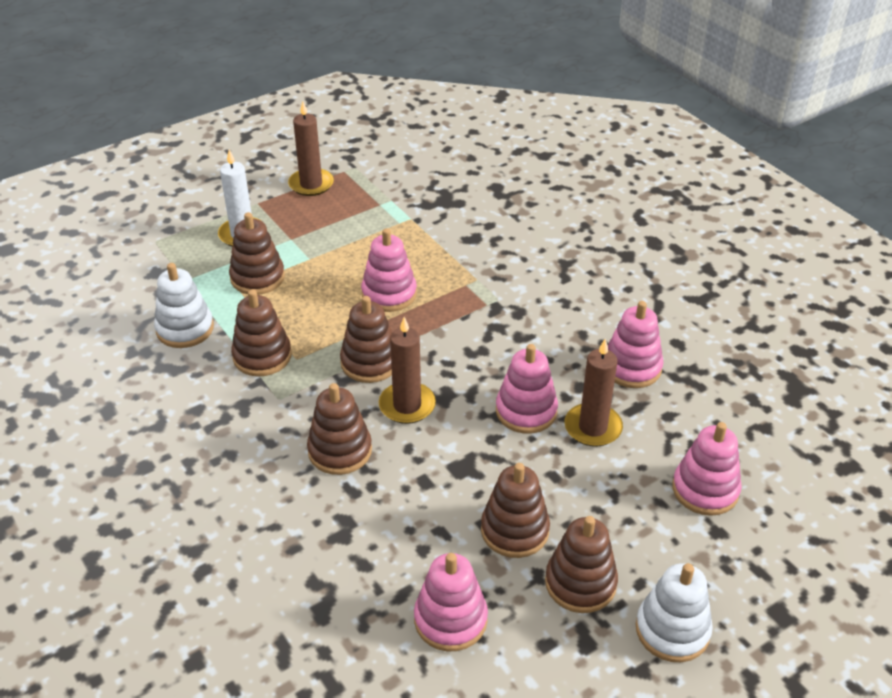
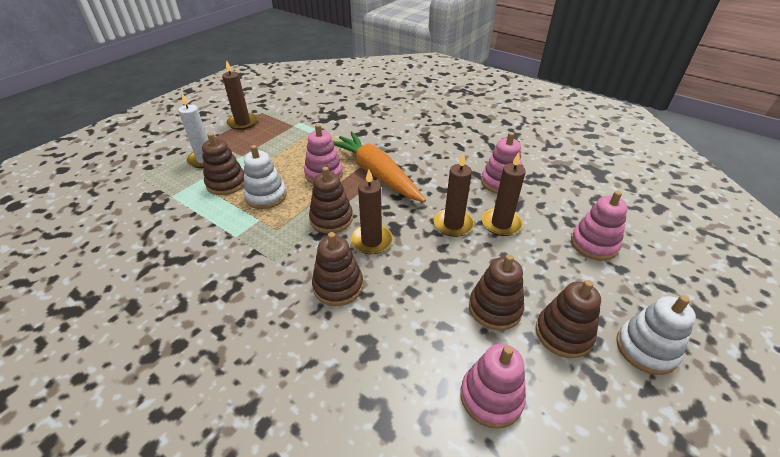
camera: 20 degrees left, 0 degrees up
(185, 329) = (181, 229): white stacking toy -> white stacking toy (266, 196)
(262, 356) = (250, 233): brown stacking toy -> none
(461, 311) = (376, 174): none -> orange carrot
(526, 411) = (453, 224): pink stacking toy -> brown candle

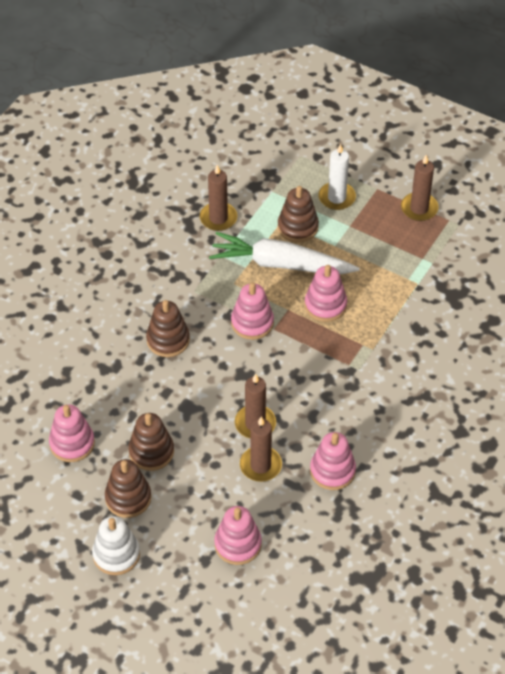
camera: 85 degrees right, 10 degrees up
(266, 196) = (281, 264): white stacking toy -> white carrot
(331, 219) = (252, 323): brown stacking toy -> pink stacking toy
(371, 241) = (224, 358): brown candle -> brown candle (218, 218)
(376, 174) = (333, 352): orange carrot -> none

